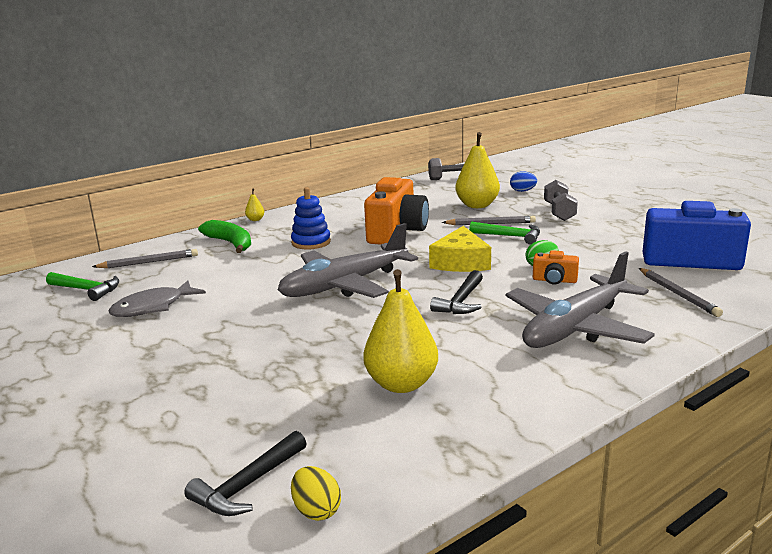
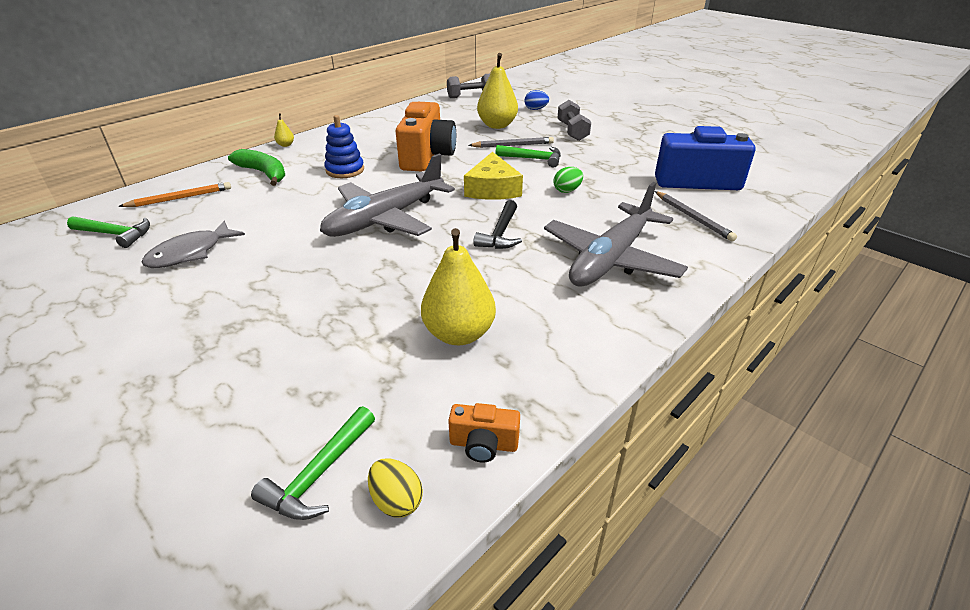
camera: 10 degrees left, 15 degrees up
(149, 262) = (180, 198): grey pencil -> orange pencil
(247, 485) = (319, 474): black hammer -> green hammer
(554, 280) = (582, 206): orange camera -> orange camera (483, 444)

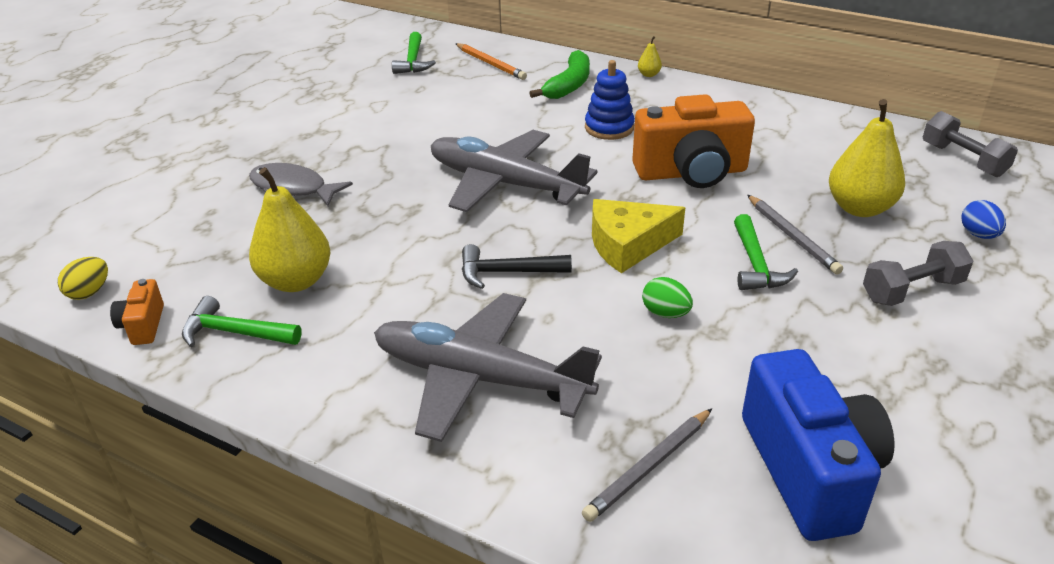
camera: 75 degrees right, 0 degrees up
(190, 253) = (395, 103): grey fish -> grey fish (293, 188)
(319, 474) = (120, 250): green hammer -> green hammer (235, 332)

